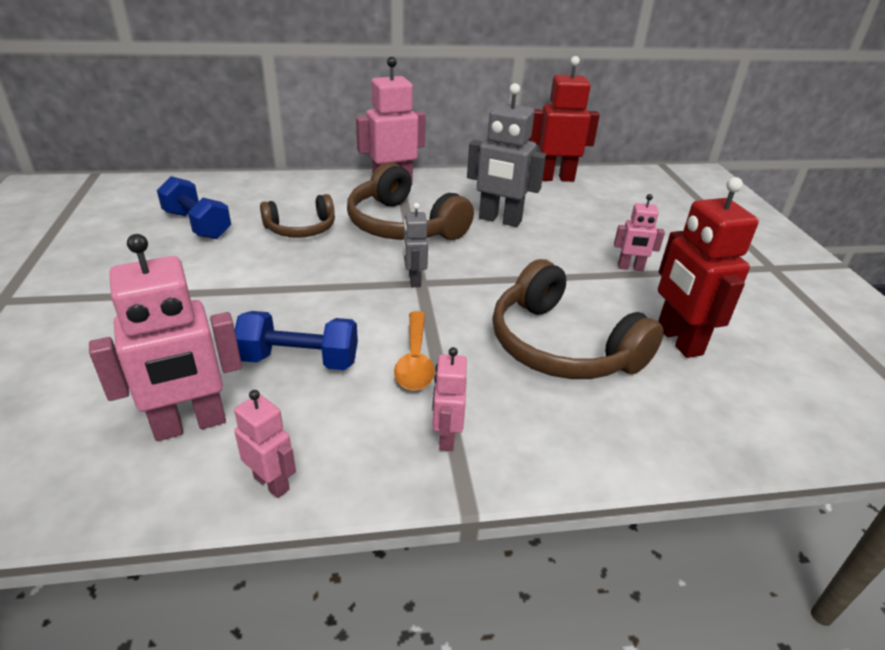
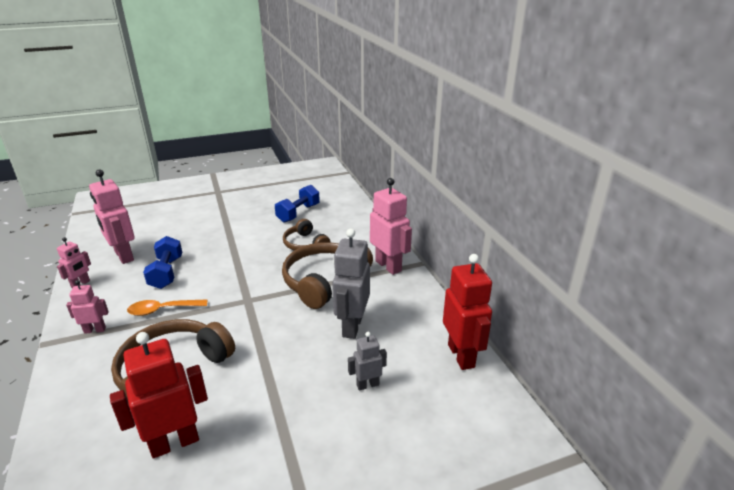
camera: 80 degrees right, 5 degrees down
(414, 280) = (249, 297): grey robot -> grey robot (367, 385)
(630, 268) = (288, 414): pink robot -> none

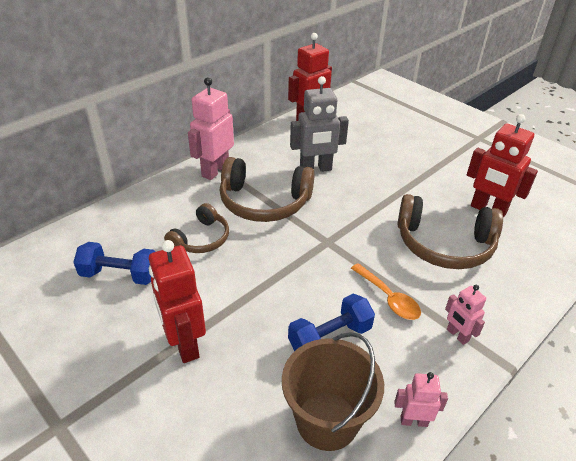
camera: 115 degrees left, 10 degrees up
(123, 256) = (327, 420): pink robot -> brown bucket
(224, 225) = (184, 344): none -> red robot
(367, 385) = (367, 148): grey robot -> none

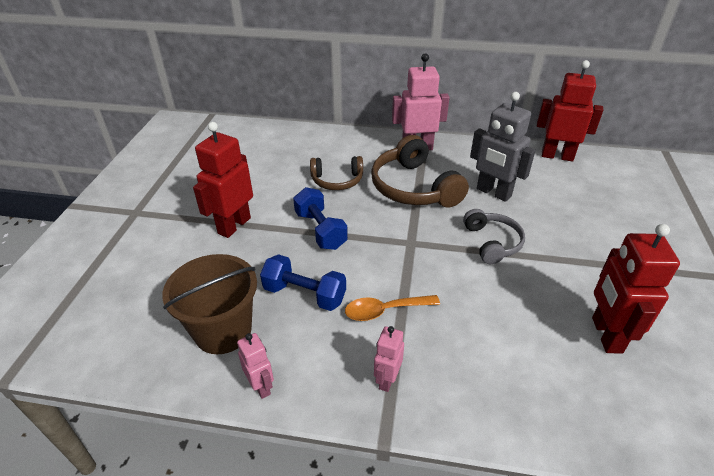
camera: 55 degrees right, 0 degrees up
(120, 275) = (267, 168): blue dumbbell -> blue dumbbell (320, 230)
(367, 203) = (492, 242): none -> grey headphones
(388, 298) = (385, 310): orange spoon -> orange spoon turned 60 degrees clockwise
(444, 244) = (502, 320): brown headphones -> none

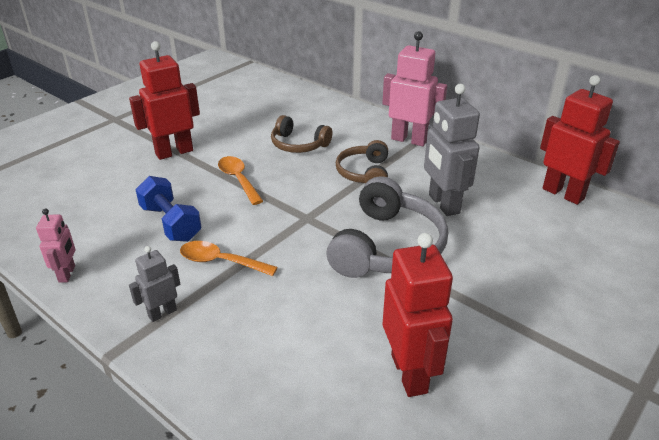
camera: 30 degrees right, 5 degrees down
(223, 330) = (84, 224): brown bucket -> none
(320, 230) = (238, 179): blue dumbbell -> orange spoon
(387, 379) = (162, 313): pink robot -> grey robot
(413, 187) = (364, 173): brown headphones -> brown headphones, size x0.60
(492, 242) = (387, 247): grey headphones -> grey headphones, size x1.67
(606, 335) = (410, 373): red robot -> red robot turned 135 degrees clockwise

